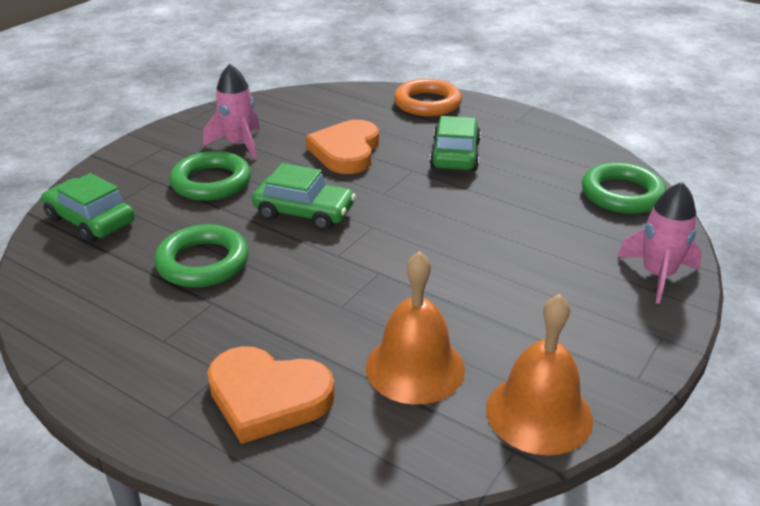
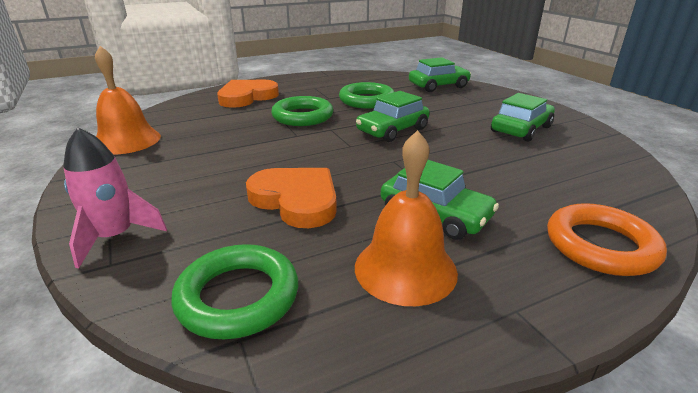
camera: 120 degrees right, 5 degrees down
(211, 182) = (461, 113): green ring -> green ring (302, 116)
(239, 144) = (521, 129): pink rocket -> green car
(346, 151) = (482, 164): orange heart -> orange heart (296, 200)
(415, 367) = (209, 124): orange bell -> orange bell (405, 269)

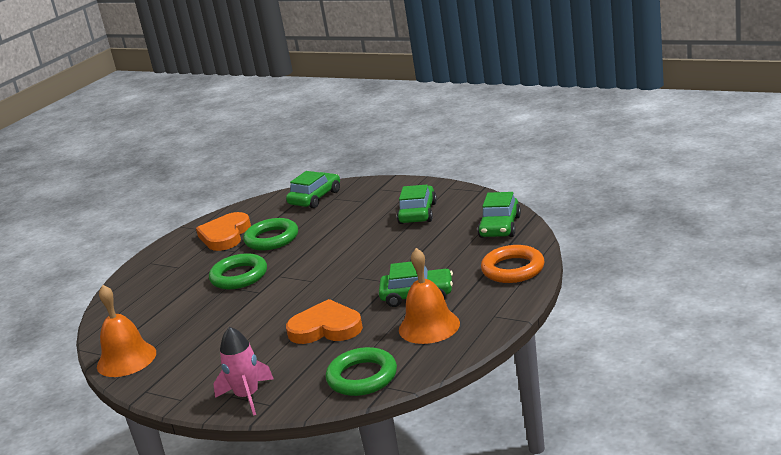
camera: 30 degrees left, 5 degrees down
(247, 97) = (157, 282): orange heart -> orange heart (225, 235)
(392, 130) = (327, 255): green car -> green car (500, 227)

